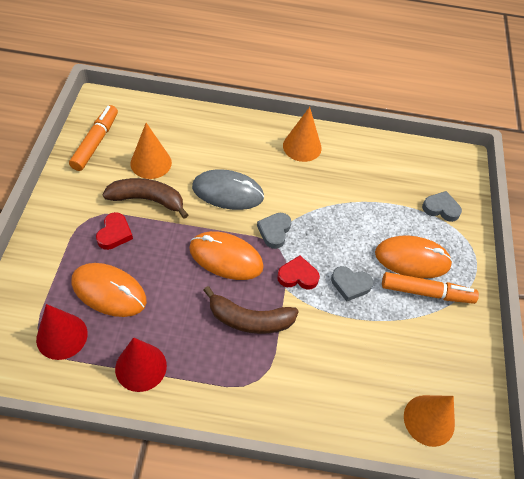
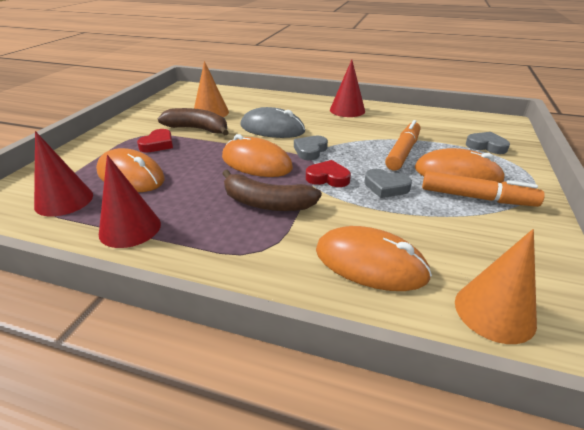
camera: 15 degrees right, 20 degrees down
(96, 142) = (171, 102): orange marker -> orange marker (403, 152)
(302, 146) = (347, 110): orange cone -> red cone
(344, 383) = (370, 263): none -> orange mouse

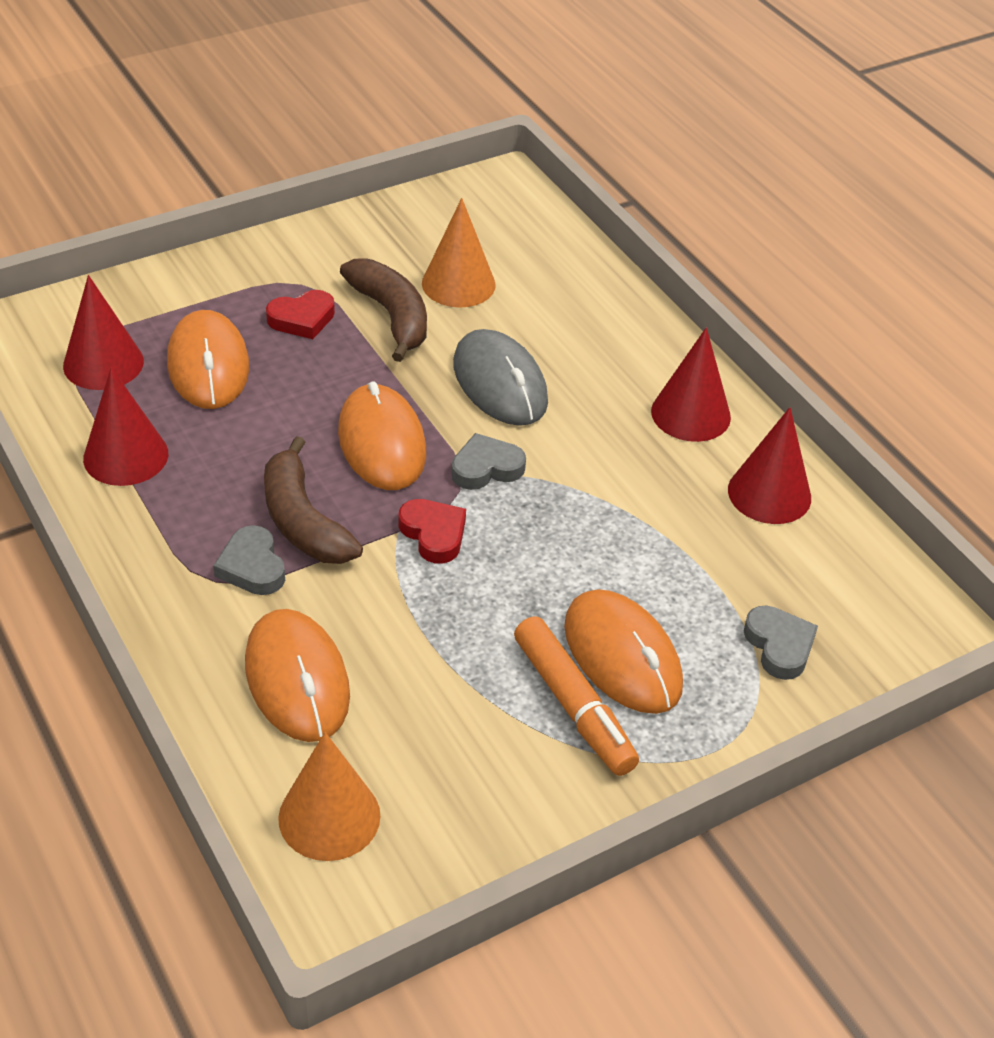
camera: 40 degrees right, 10 degrees up
(386, 187) = (484, 602): grey heart -> grey heart (252, 567)
(403, 152) = (619, 563): orange marker -> none
(405, 116) = (769, 493): none -> red cone

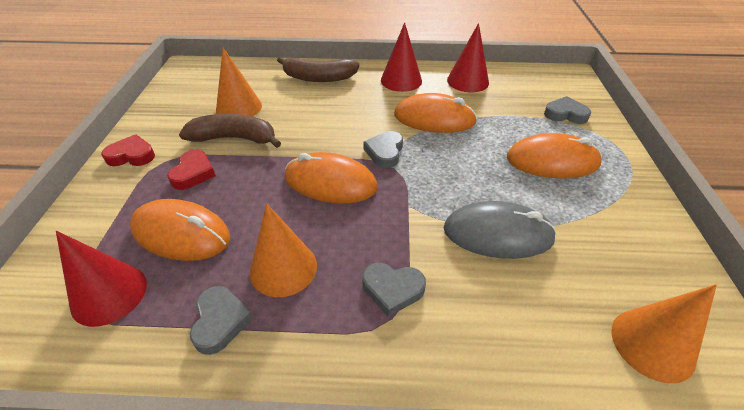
camera: 55 degrees left, 0 degrees up
(126, 456) = (220, 321): red cone -> grey heart
(219, 467) = (283, 268): none -> orange cone
(297, 679) = (514, 308): orange mouse -> orange mouse (434, 118)
(303, 521) = (368, 245): brown banana -> brown banana (319, 78)
(434, 534) = (421, 191): red heart -> red heart (132, 155)
(500, 383) = (326, 123): grey mouse -> grey mouse (497, 234)
(573, 705) = (582, 191): orange marker -> none

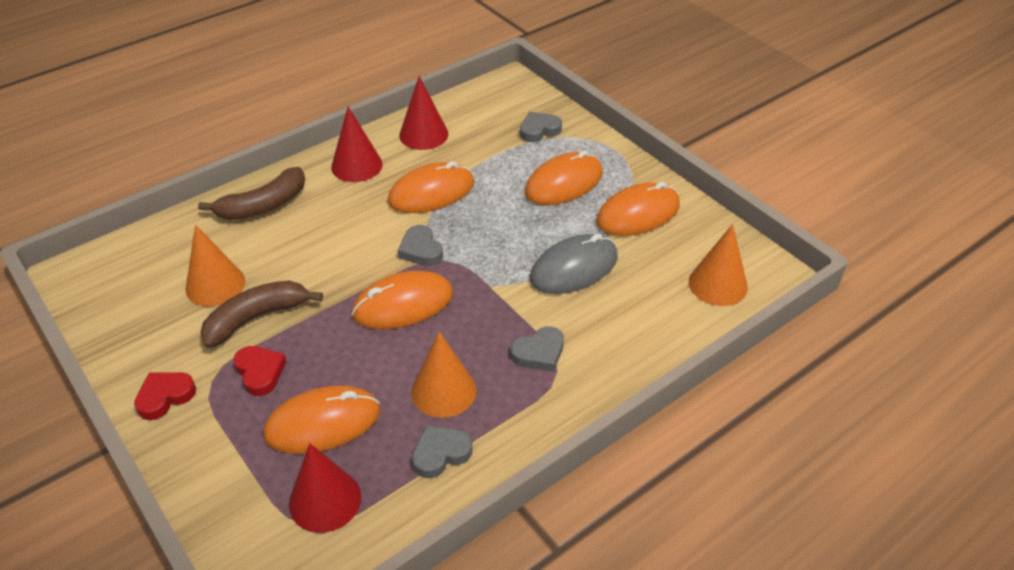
camera: 40 degrees left, 0 degrees up
(220, 321) = (440, 453): grey heart -> grey heart turned 75 degrees counterclockwise
(607, 221) = (638, 214): none -> orange mouse

